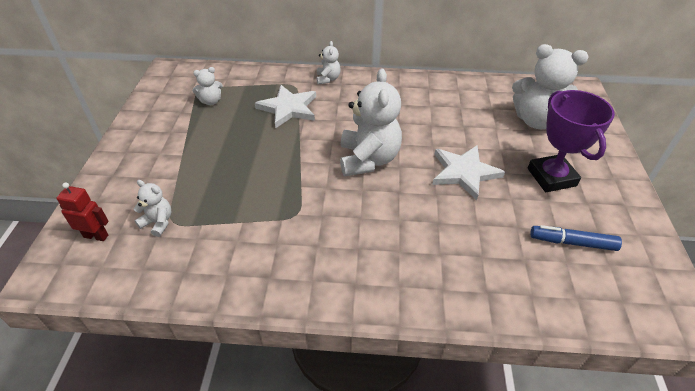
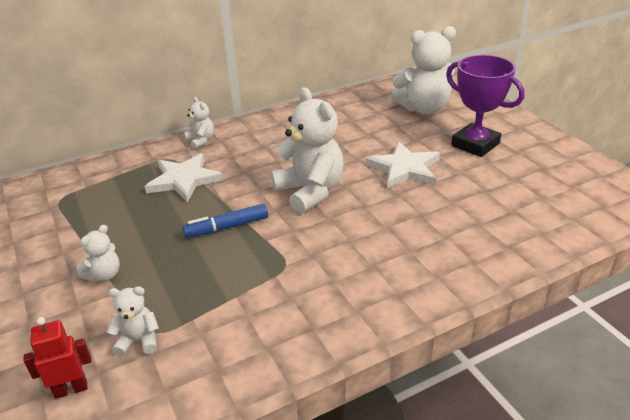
camera: 30 degrees left, 10 degrees down
(211, 101) = (85, 205): white teddy bear -> white teddy bear (104, 275)
(572, 242) = (534, 183): blue marker -> blue marker (227, 227)

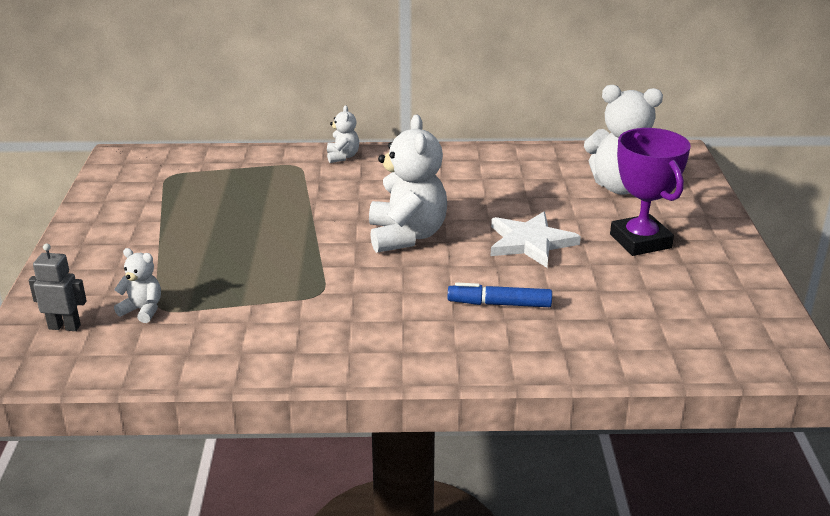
camera: 25 degrees right, 5 degrees down
(71, 389) = (64, 327): red robot -> grey robot
(104, 275) = (156, 250): white teddy bear -> none
(184, 180) = (293, 190): white star -> none
(227, 227) = (296, 244): blue marker -> blue marker (499, 304)

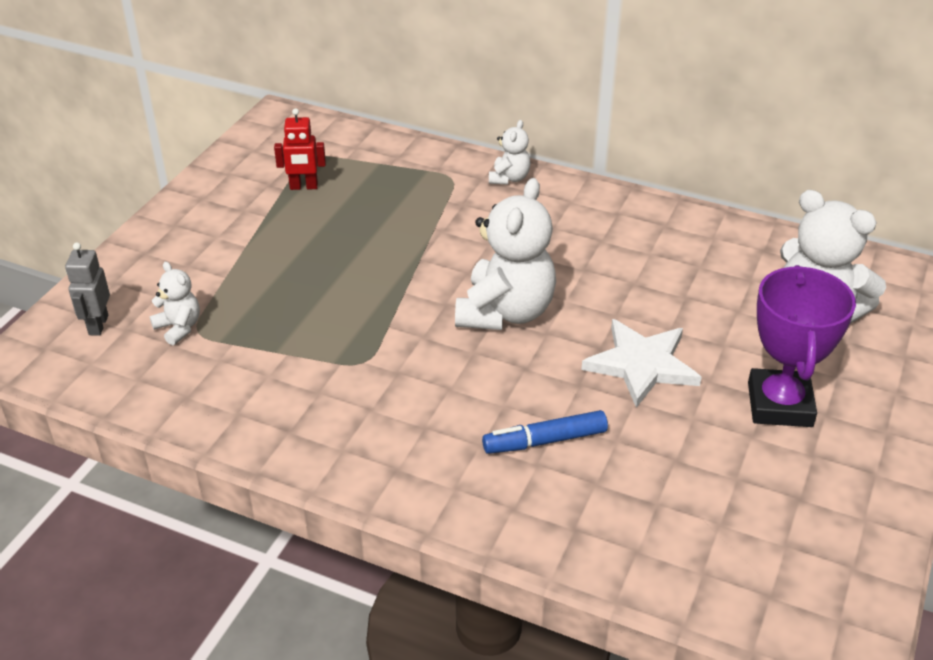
camera: 25 degrees right, 10 degrees up
(64, 327) = (98, 325): grey robot -> grey robot turned 120 degrees counterclockwise
(179, 196) = (303, 187): none -> red robot
(499, 304) = (544, 441): blue marker -> blue marker turned 45 degrees counterclockwise

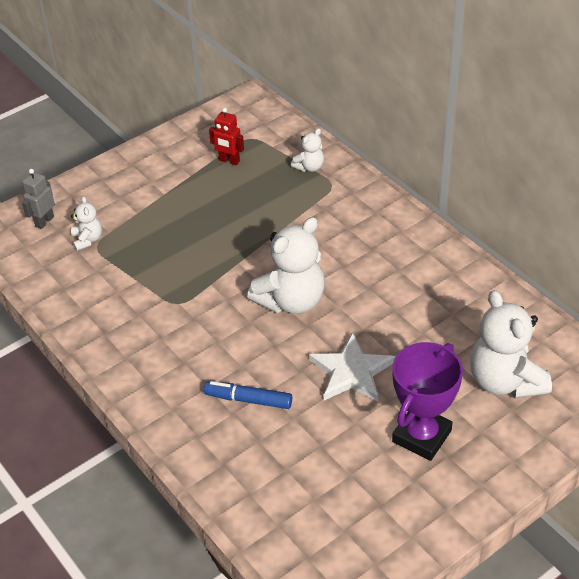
camera: 30 degrees right, 5 degrees up
(509, 178) = (371, 198): white teddy bear -> white teddy bear (309, 167)

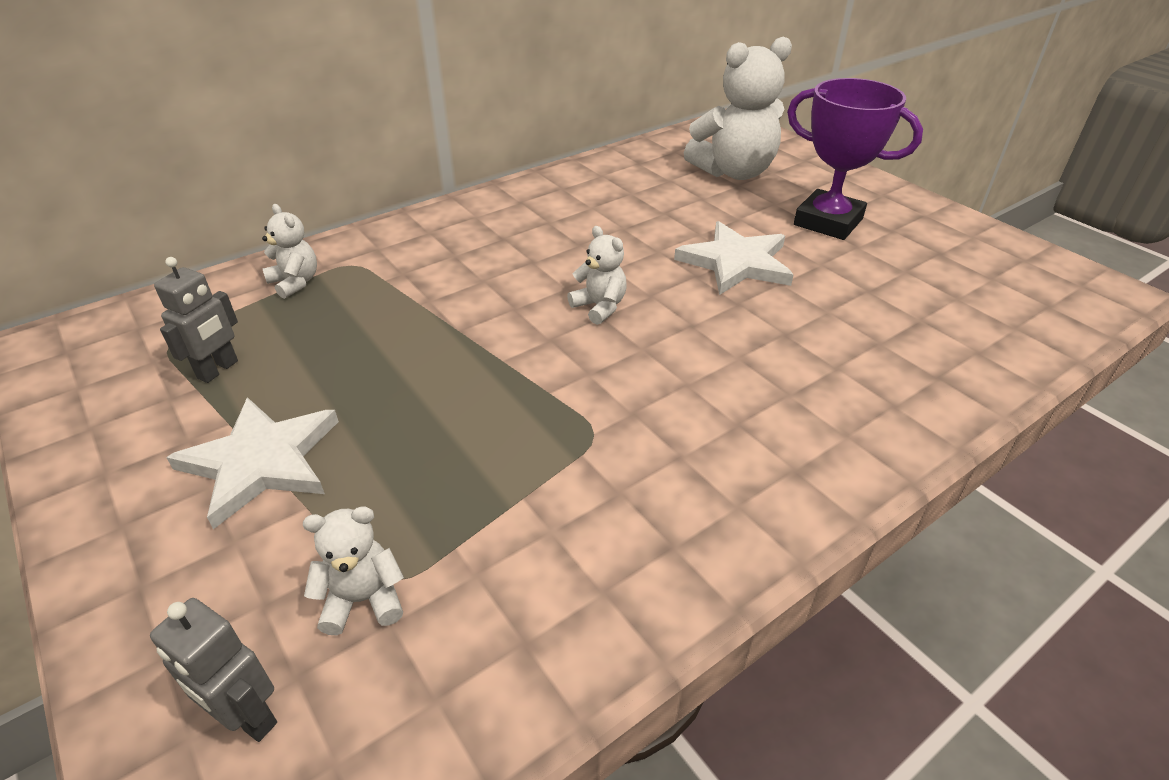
camera: 90 degrees left, 5 degrees down
(164, 192) = (261, 461): none -> white star
(229, 161) = (218, 370): red robot -> grey robot
(248, 400) = (806, 351): blue marker -> none
(291, 300) = (599, 307): white teddy bear -> white teddy bear, size x0.49

